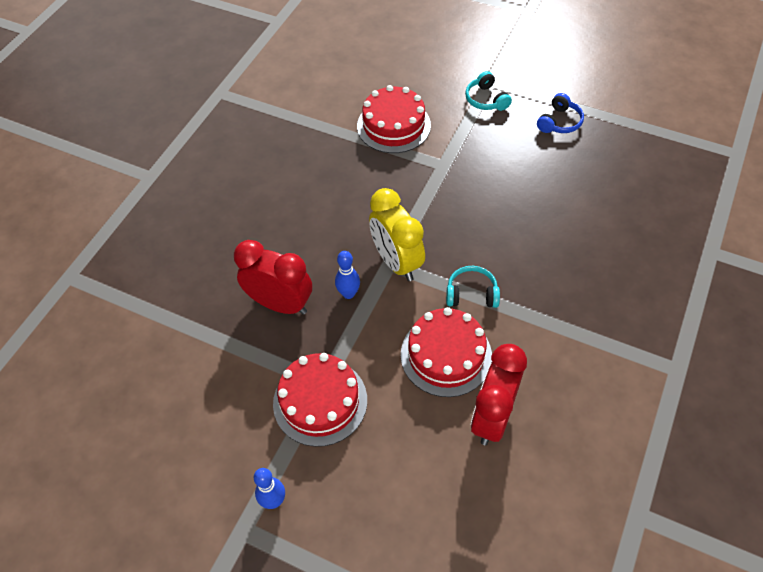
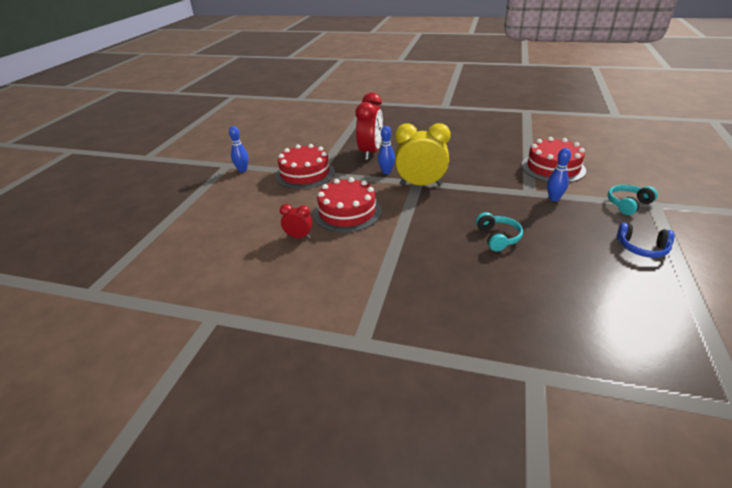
camera: 80 degrees right, 20 degrees down
(396, 262) = (420, 185): yellow clock -> yellow clock turned 45 degrees clockwise
(461, 149) = (554, 198): none -> blue bowling pin
(471, 294) = (405, 218): turquoise headphones -> turquoise headphones (497, 237)
(492, 417) = (299, 236): red clock -> red clock, size x0.50

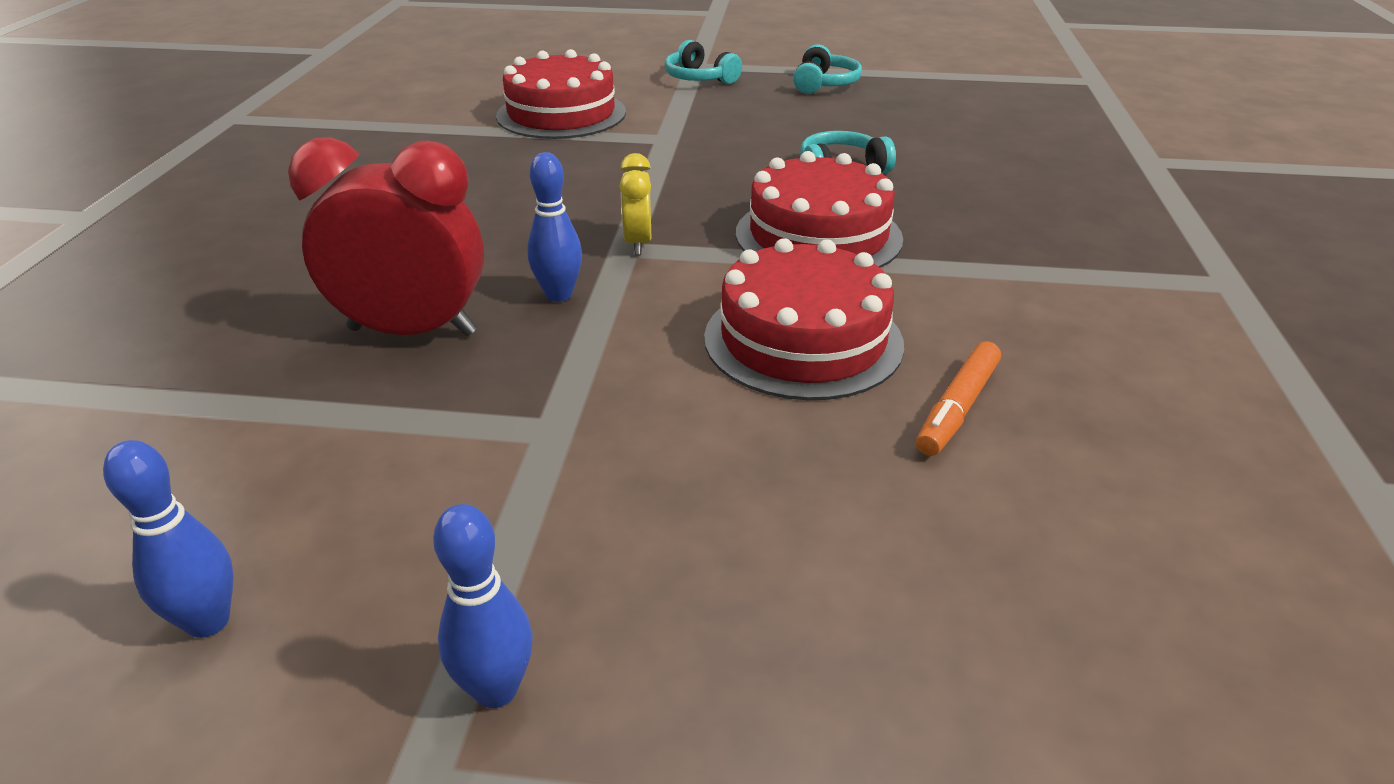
camera: 100 degrees left, 0 degrees up
(299, 236) = (957, 408): red clock -> orange marker
(305, 174) = (557, 461): red cake -> red cake (818, 236)
(420, 185) = (638, 243): yellow clock -> yellow clock, size x0.50
(554, 198) = (688, 121): blue bowling pin -> blue bowling pin (208, 621)
(642, 248) = (824, 84): blue headphones -> turquoise headphones

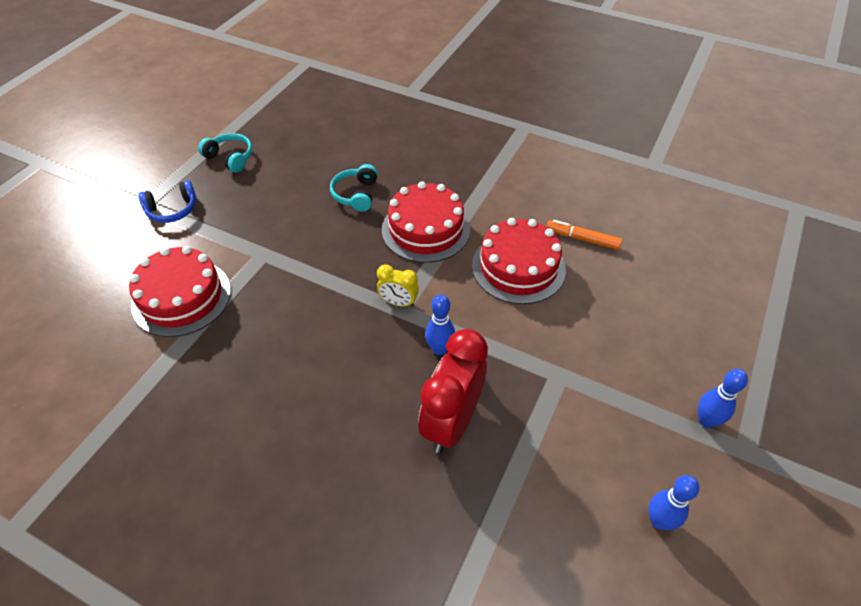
camera: 70 degrees left, 15 degrees up
(699, 78) = (172, 210): turquoise headphones -> blue headphones
(957, 408) = (582, 239): orange marker -> orange marker turned 150 degrees clockwise

